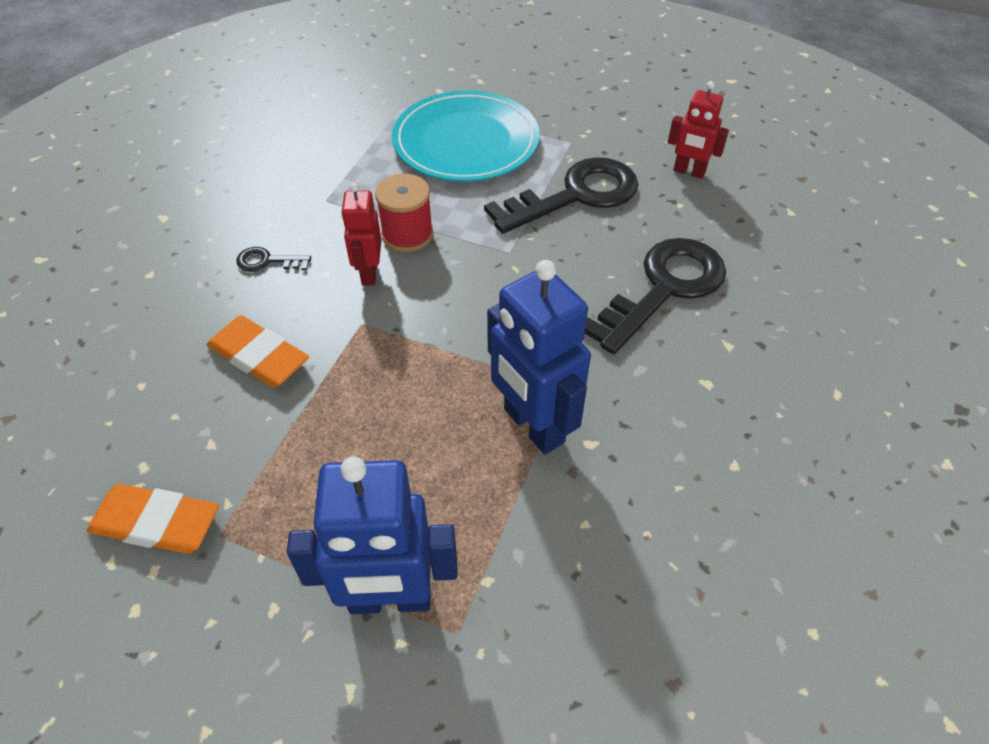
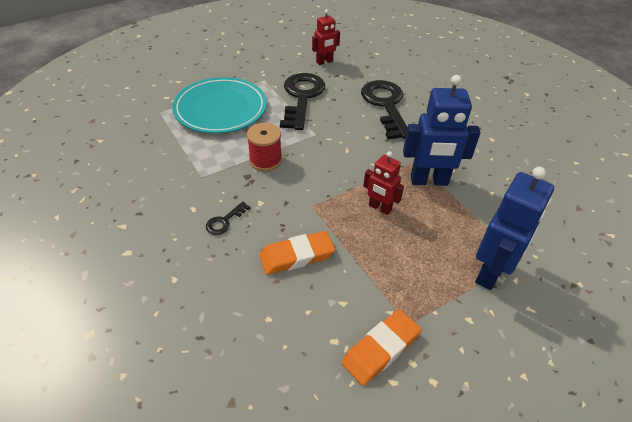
camera: 55 degrees left, 5 degrees down
(369, 273) = (278, 186): red robot -> red robot (379, 208)

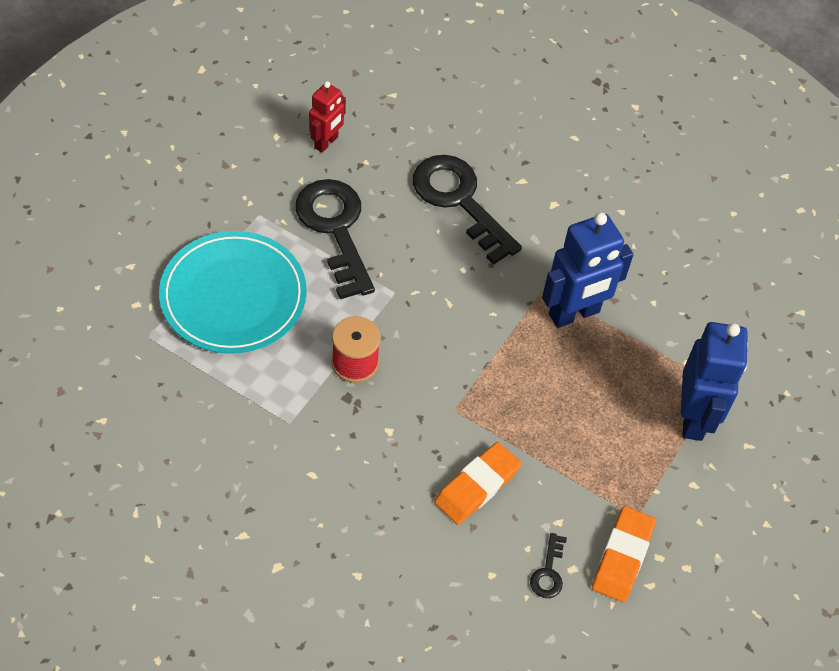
camera: 30 degrees left, 10 degrees up
(225, 221) = (364, 476): black key -> black key (548, 572)
(379, 208) = (536, 380): red robot -> none

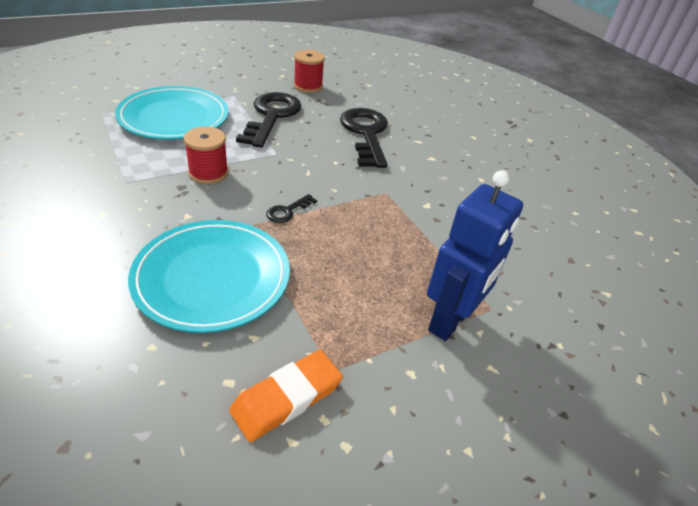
camera: 30 degrees right, 15 degrees down
(326, 142) = (308, 86): red robot -> red spool
(477, 486) = (212, 277): orange eraser -> turquoise plate
(548, 572) = (203, 372): black key -> black key (287, 211)
(574, 314) = (397, 214): blue robot -> none

